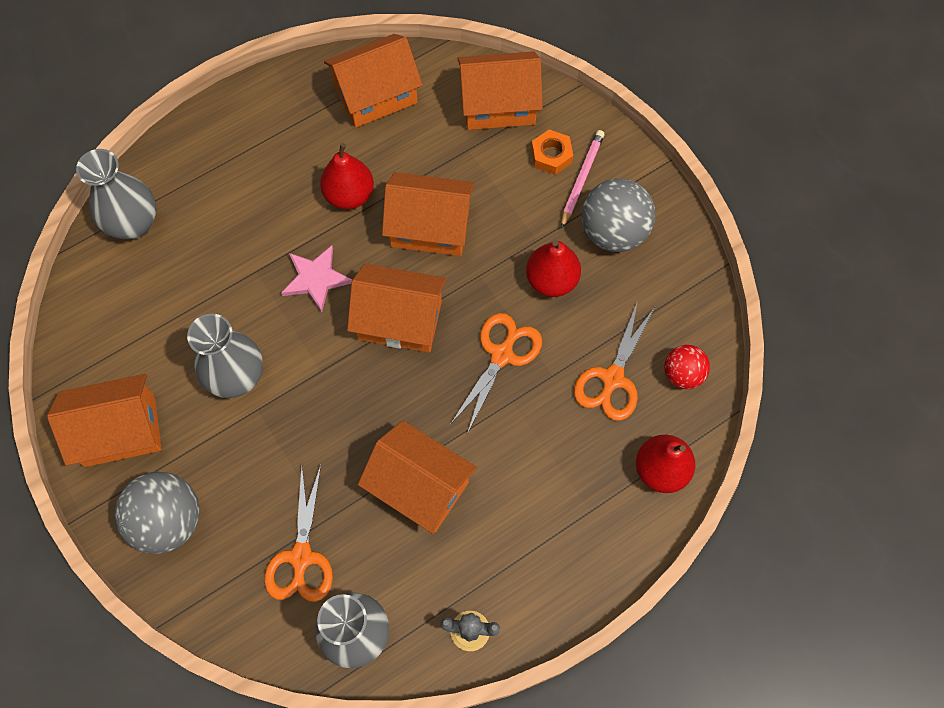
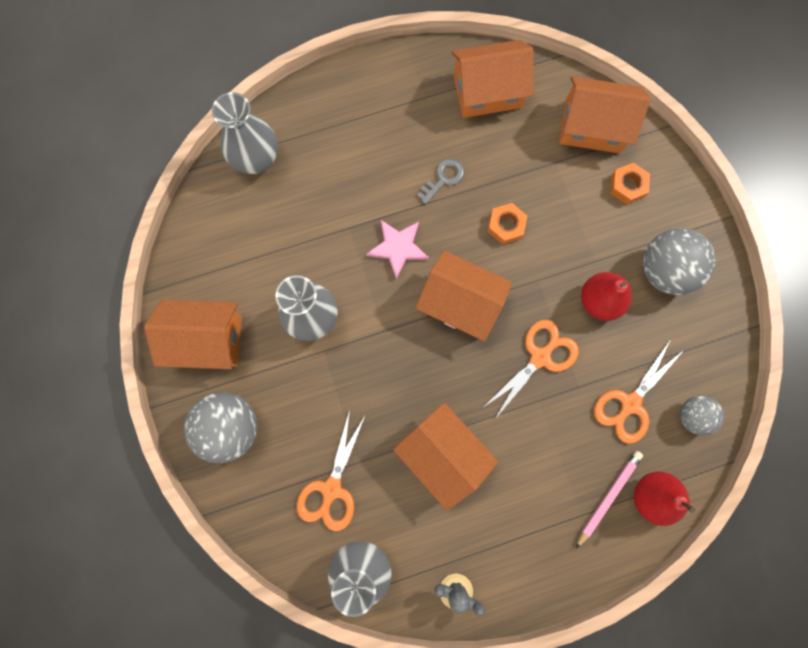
camera: 15 degrees right, 10 degrees up
(349, 195) = (443, 178): red pear -> grey key
(430, 227) = (506, 226): orange house -> orange nut
(581, 179) = (648, 214): pink pencil -> pink pencil (608, 496)
(682, 374) = (692, 416): red ball -> grey ball

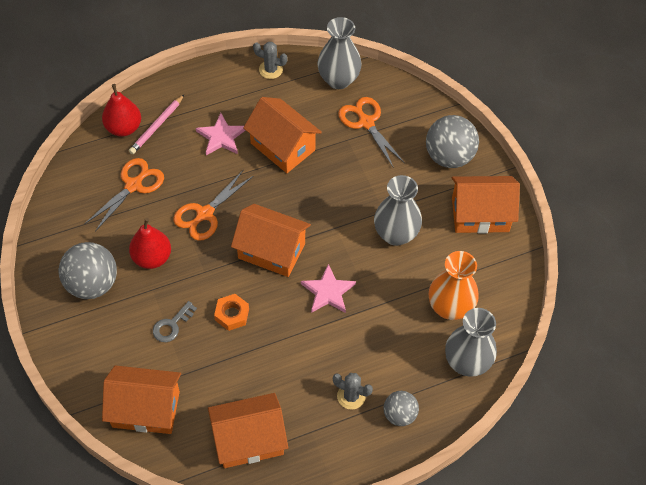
camera: 175 degrees right, 20 degrees down
(264, 222) = (450, 307): none -> orange vase
(331, 489) = (366, 122): orange scissors -> orange scissors turned 45 degrees counterclockwise
(382, 130) = (351, 396): none -> grey cactus
(443, 178) = (290, 353): grey key -> grey key (172, 325)
(522, 474) = (221, 137): none -> pink star
(627, 186) = (117, 355): orange nut -> none
(692, 416) = (84, 179): grey ball -> grey ball (399, 415)

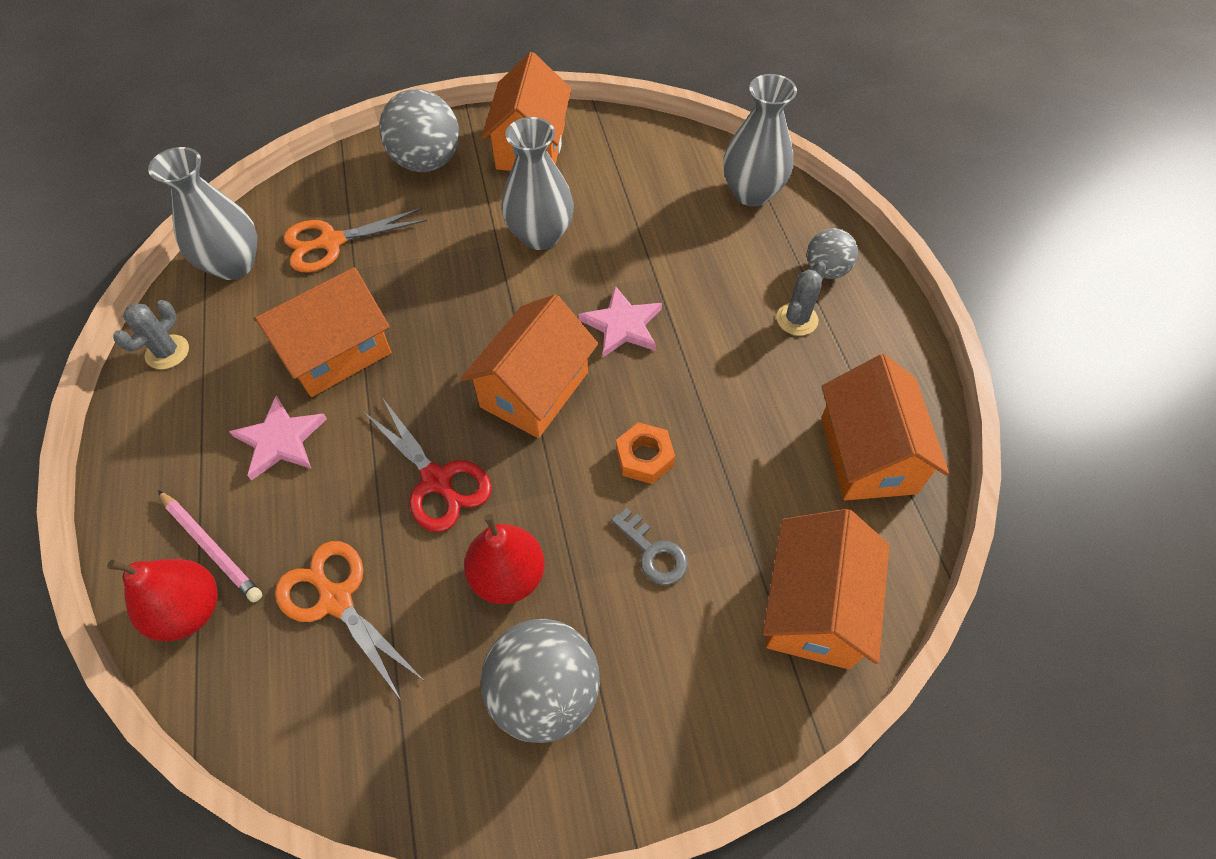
camera: 80 degrees left, 0 degrees up
(204, 214) = (437, 481): orange scissors -> red scissors
(450, 307) = (668, 197): orange vase -> none

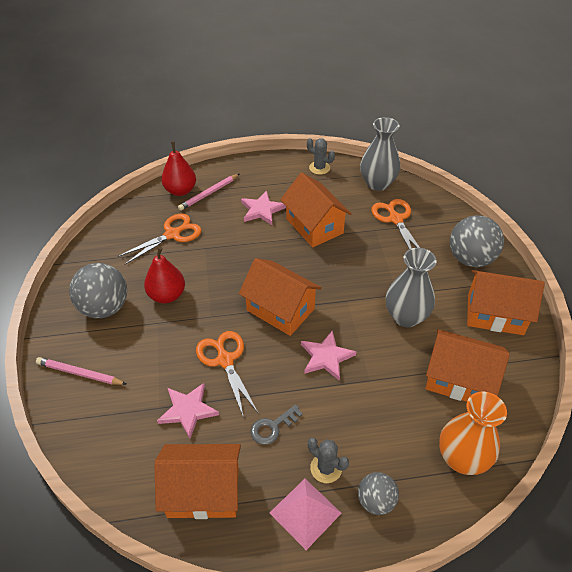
camera: 95 degrees right, 10 degrees down
(437, 481) = (227, 268): red scissors -> none
(644, 457) = (225, 360): orange nut -> orange scissors
(653, 552) = (164, 358): grey key -> grey key (272, 427)
(705, 695) = (79, 373): none -> pink pencil
(746, 496) = (188, 410): none -> pink star
(751, 193) = (462, 459): grey vase -> orange vase
(814, 607) = (109, 435): orange house -> orange house (459, 379)
(861, 338) = (305, 512): none -> pink pyramid

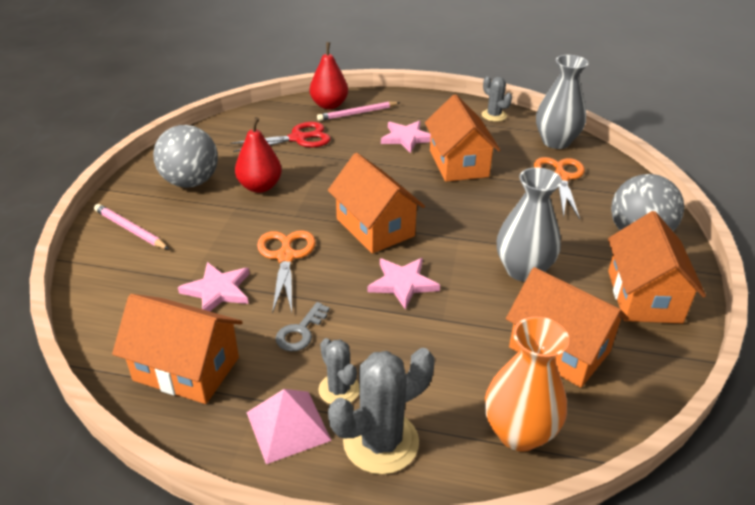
camera: 20 degrees right, 10 degrees down
(173, 234) = (298, 138): orange scissors -> red scissors
(272, 427) = (300, 332): grey key -> grey key turned 45 degrees counterclockwise
(376, 501) = (381, 442): grey ball -> grey cactus
(495, 314) = (644, 296): orange house -> orange house turned 60 degrees clockwise

